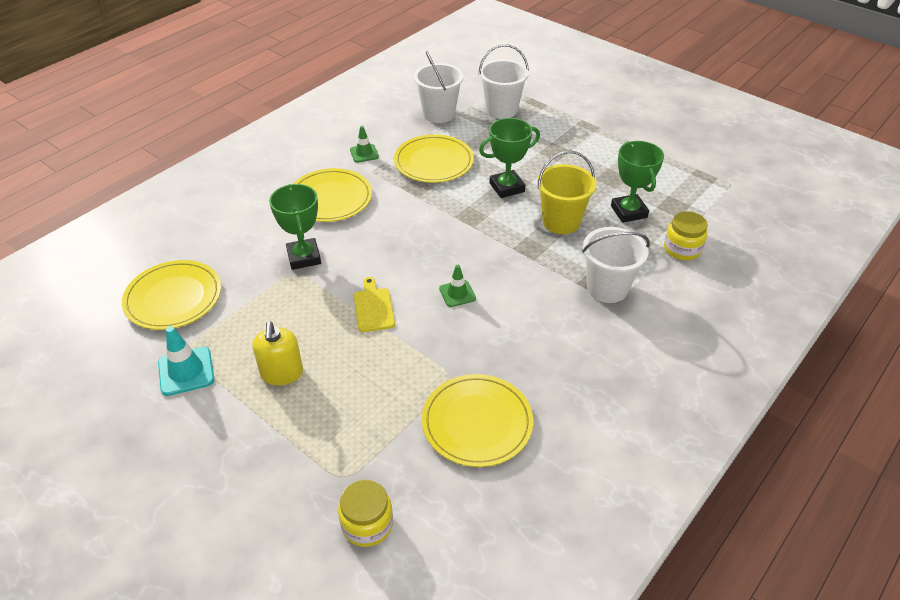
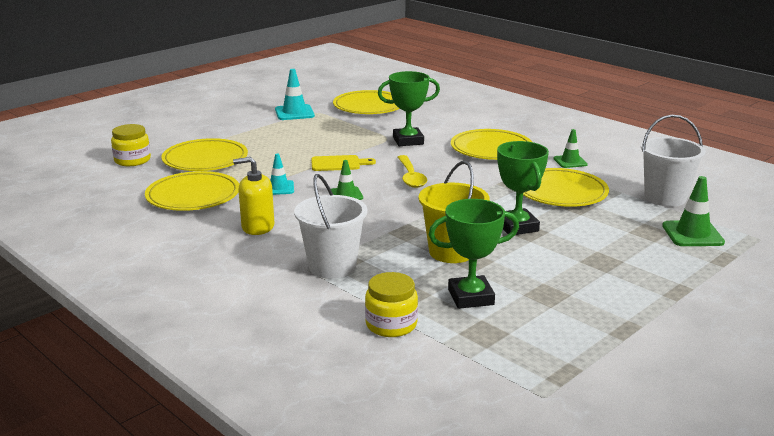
camera: 95 degrees right, 20 degrees down
(282, 373) = (279, 137): yellow soap dispenser -> yellow soap dispenser (257, 227)
(362, 437) = (205, 159): none -> yellow plate
(408, 251) = (411, 177): none -> yellow spoon
(446, 348) = (279, 188): none -> turquoise traffic cone
(501, 110) = (692, 234): white bucket -> green traffic cone

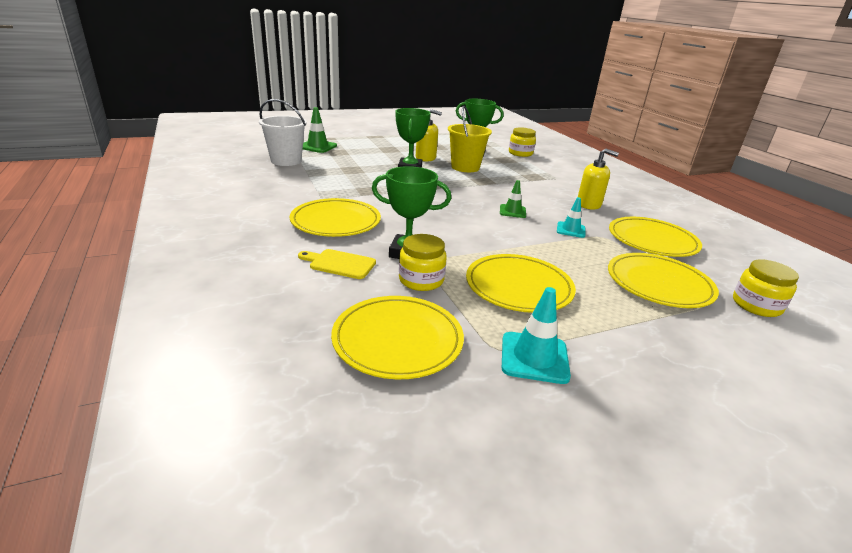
camera: 160 degrees left, 5 degrees up
(332, 266) = (541, 175): white bucket -> none
(338, 164) = (505, 242): yellow cutting board -> yellow cutting board (339, 264)
(381, 129) = (421, 280): none -> yellow jar
(411, 177) = (446, 213): yellow spoon -> none
(525, 256) = (426, 158): none -> yellow soap dispenser
(561, 192) = (346, 178): yellow plate -> yellow plate (518, 287)
(570, 161) = (292, 194): green traffic cone -> none

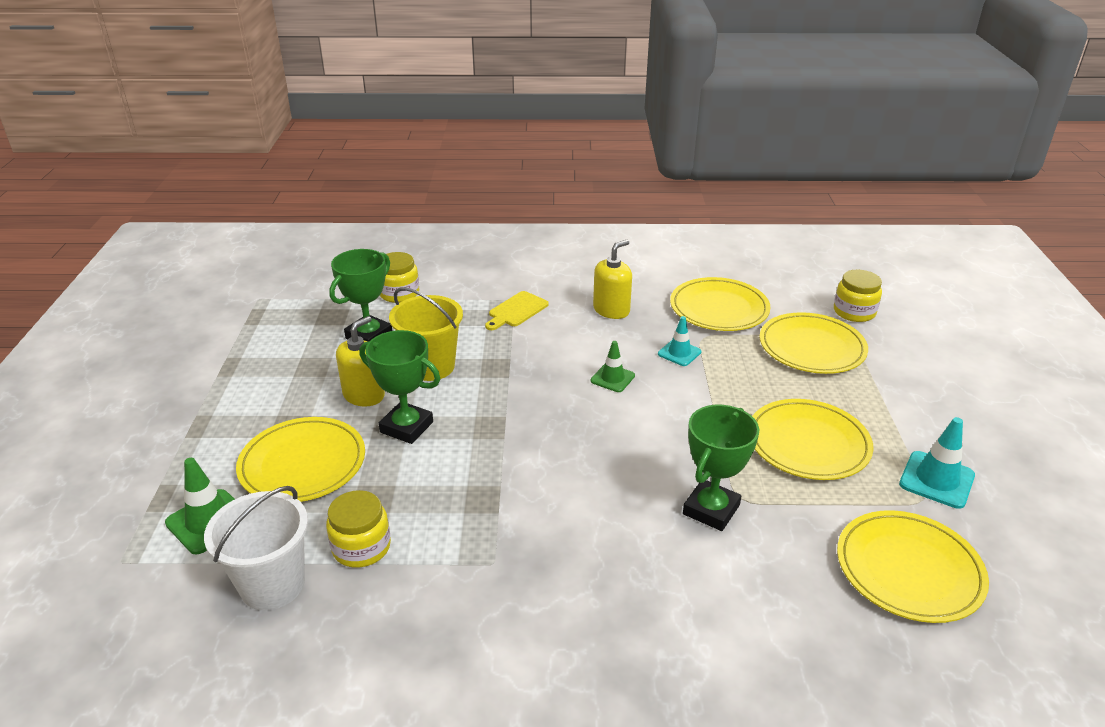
camera: 65 degrees left, 5 degrees up
(336, 221) = (594, 563): yellow plate -> yellow plate (302, 464)
(339, 264) = (732, 585): yellow cutting board -> yellow cutting board (516, 311)
(421, 280) = (785, 517): yellow jar -> yellow jar (361, 547)

